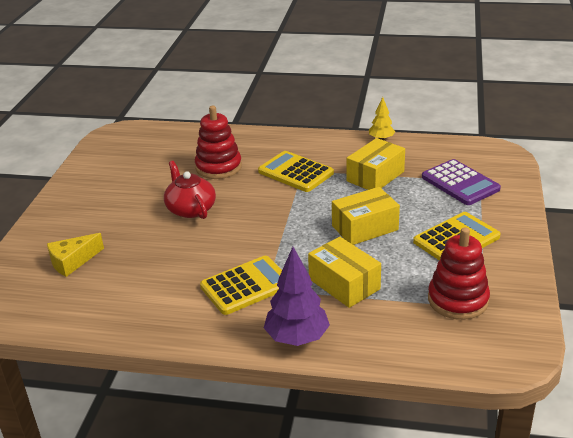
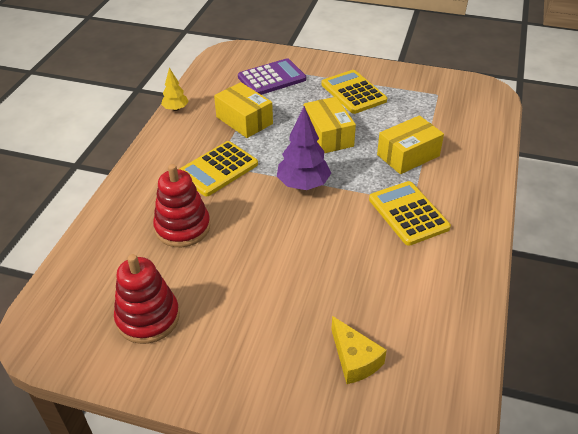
camera: 85 degrees left, 10 degrees up
(190, 209) = (266, 252): red teapot -> none
(297, 338) = (478, 187): purple tree -> purple tree (303, 184)
(458, 300) = (430, 103): red stacking toy -> red stacking toy (148, 318)

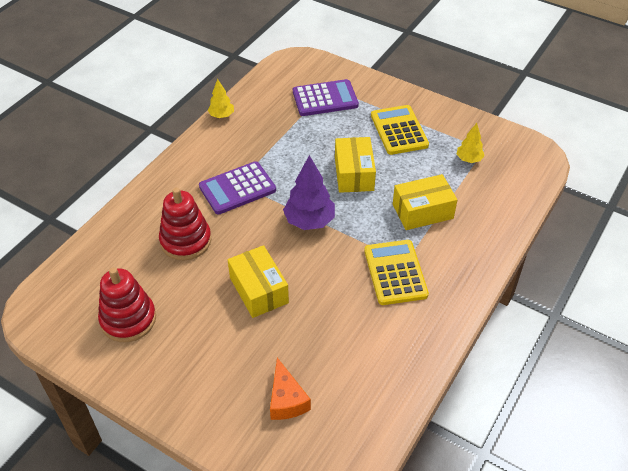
camera: 15 degrees right, 5 degrees up
(218, 169) = (237, 188): yellow calculator -> purple calculator
(244, 120) = (281, 141): yellow box -> yellow box (259, 290)
(354, 359) = (286, 400): yellow cheese -> orange cheese
(428, 105) = (469, 159): none -> yellow tree

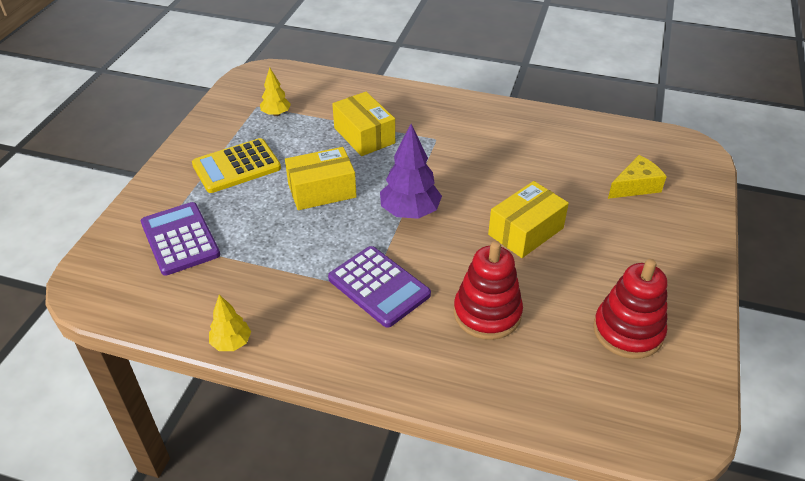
camera: 105 degrees left, 5 degrees down
(286, 400) = (635, 186): orange cheese -> yellow cheese
(395, 272) = (454, 143): yellow calculator -> none

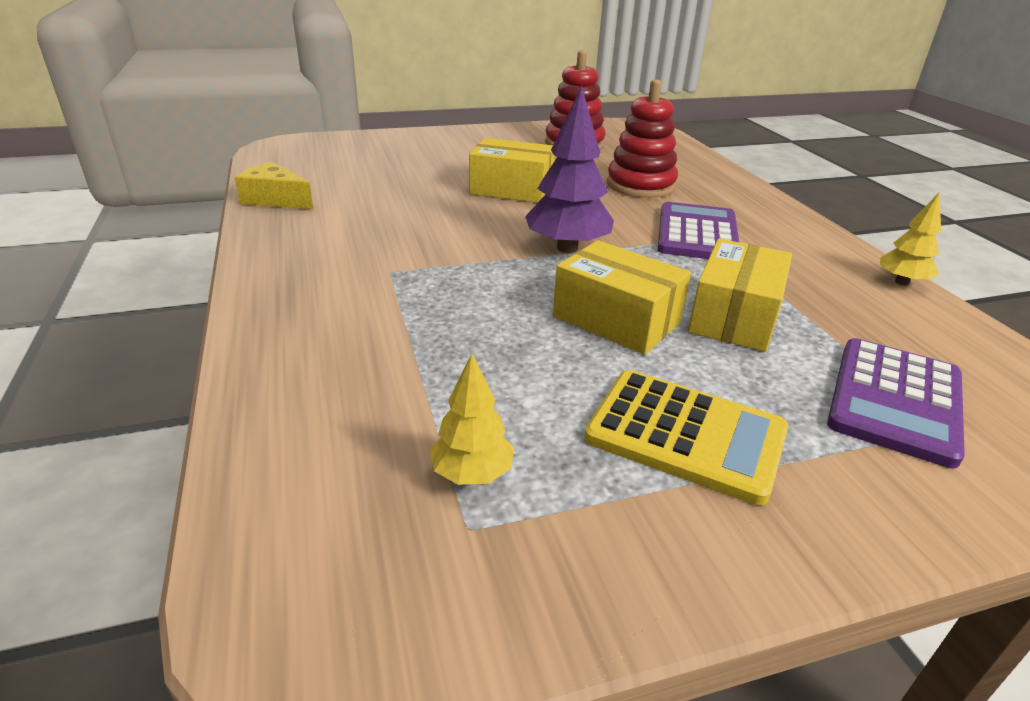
camera: 125 degrees left, 10 degrees down
(364, 135) = (441, 332): yellow box -> yellow box (734, 317)
(635, 186) = (377, 159): yellow cheese -> yellow cheese (275, 199)

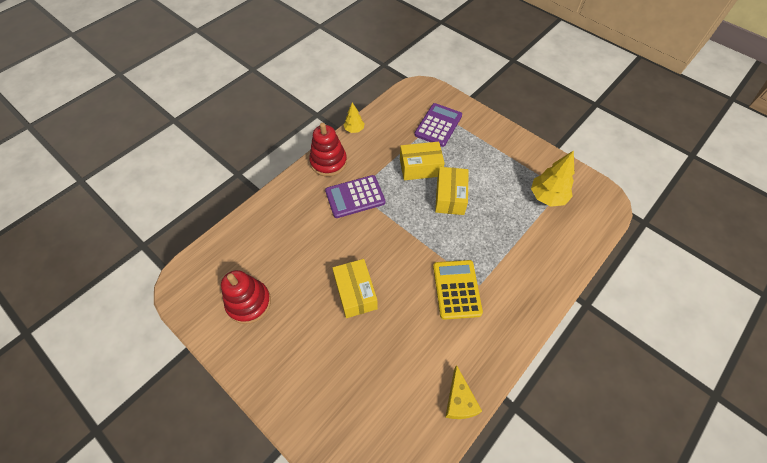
camera: 120 degrees left, 25 degrees up
(472, 473) = (547, 197): yellow tree -> yellow tree, size x1.74
(567, 248) = (407, 235): purple tree -> none
(640, 185) = (306, 238): red stacking toy -> red stacking toy (328, 162)
(685, 435) = (493, 162): yellow calculator -> yellow calculator (456, 289)
(895, 400) = (438, 125): purple calculator -> purple calculator turned 60 degrees counterclockwise

